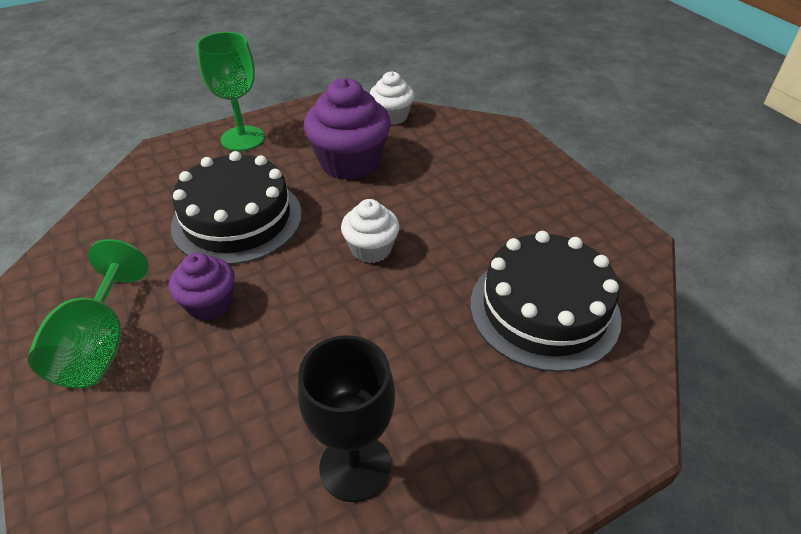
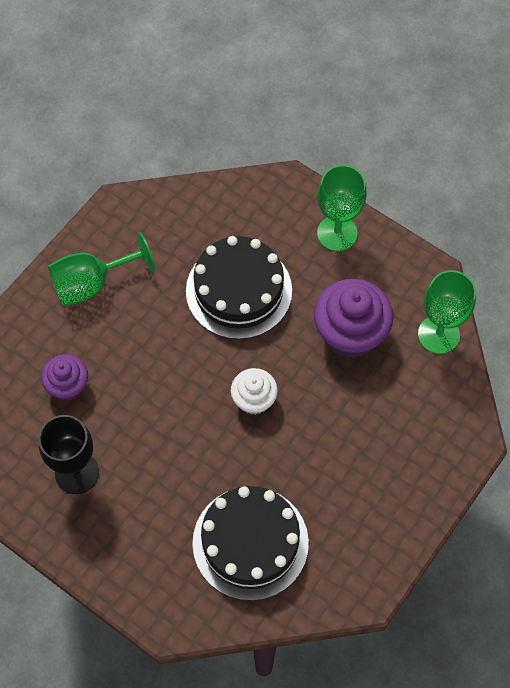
camera: 65 degrees right, 20 degrees up
(209, 304) = (152, 324): purple cupcake -> purple cupcake (68, 386)
(392, 116) = (438, 334): white cupcake -> green goblet

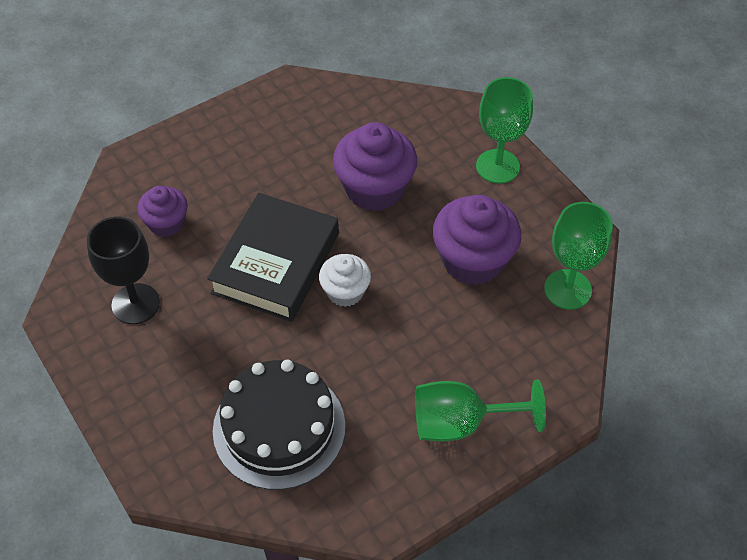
camera: 20 degrees right, 10 degrees down
(92, 283) = (234, 142): green goblet -> green goblet (461, 423)
(182, 392) = (275, 263): none -> black book
(239, 290) = (375, 189): black cake -> purple cupcake

